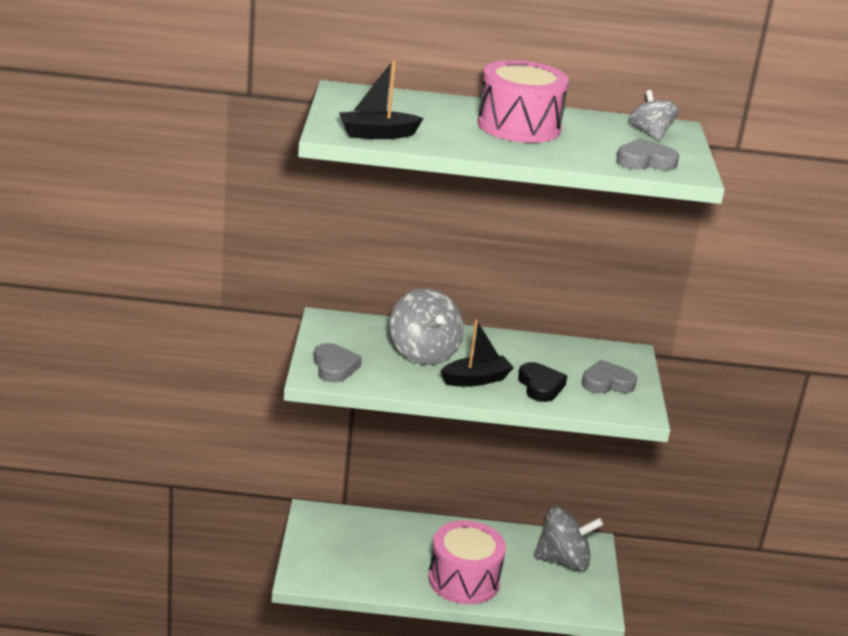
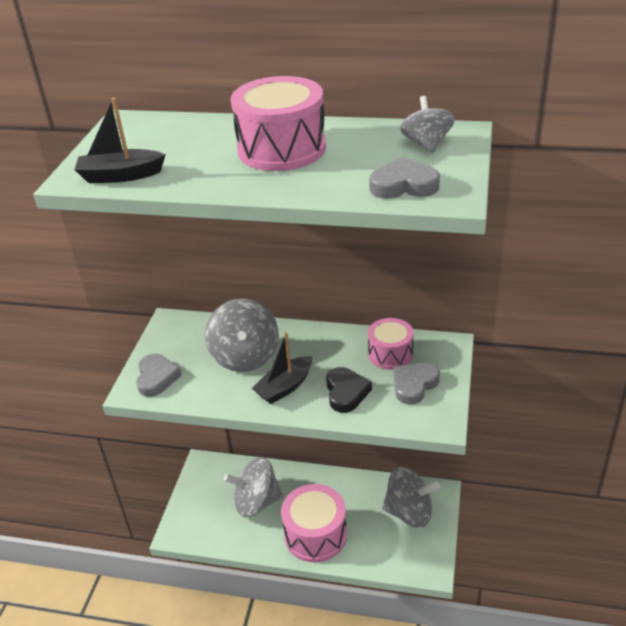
camera: 15 degrees right, 10 degrees up
(388, 550) = (256, 502): none -> grey spinning top
(476, 379) = (285, 387): black boat -> black boat turned 150 degrees clockwise
(575, 357) = (390, 354): none -> pink drum
(607, 383) = (414, 385): grey heart -> grey heart turned 45 degrees counterclockwise

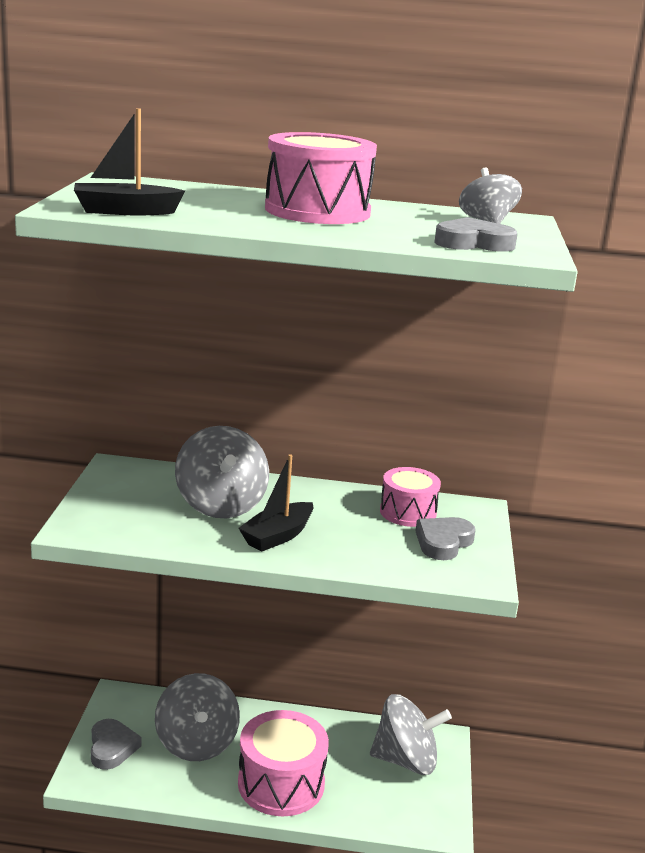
camera: 10 degrees left, 15 degrees down
(156, 378) = (104, 519): grey heart -> grey heart (112, 747)
(256, 502) = (196, 743): grey spinning top -> grey spinning top turned 90 degrees counterclockwise
(346, 392) = (358, 545): black heart -> none

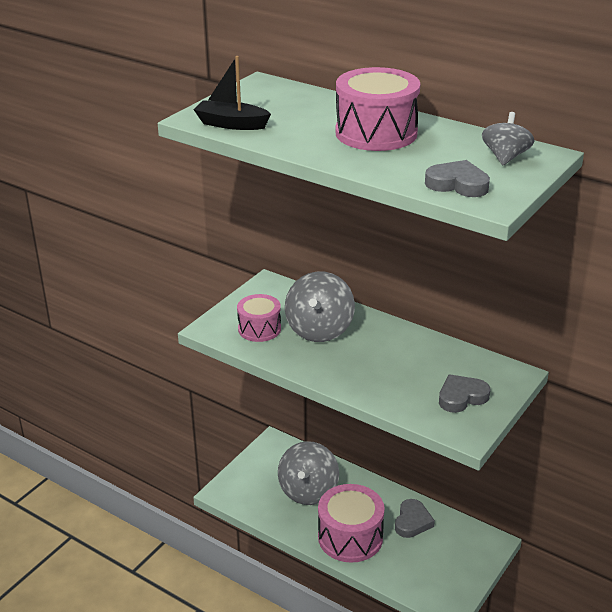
camera: 30 degrees right, 10 degrees up
(112, 747) = (251, 477): grey heart -> grey heart (412, 521)
(277, 536) = (341, 364): black boat -> none
(406, 760) = (452, 549): grey spinning top -> none
(408, 512) = (455, 365): pink drum -> pink drum (259, 329)

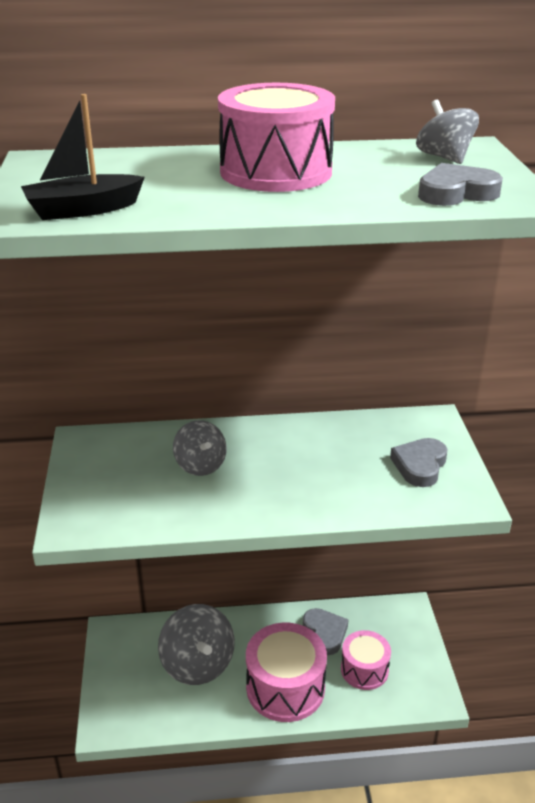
camera: 40 degrees left, 0 degrees up
(259, 329) = (132, 497): pink drum -> pink drum (364, 670)
(319, 329) = (200, 465): grey spinning top -> grey spinning top, size x0.60

